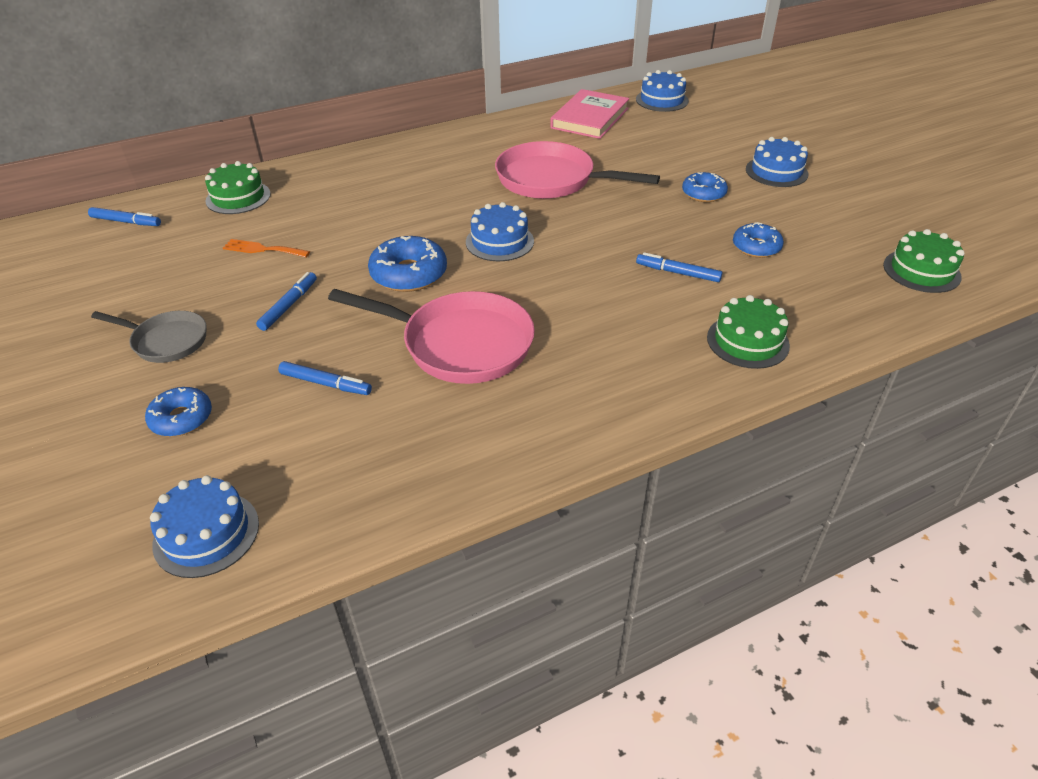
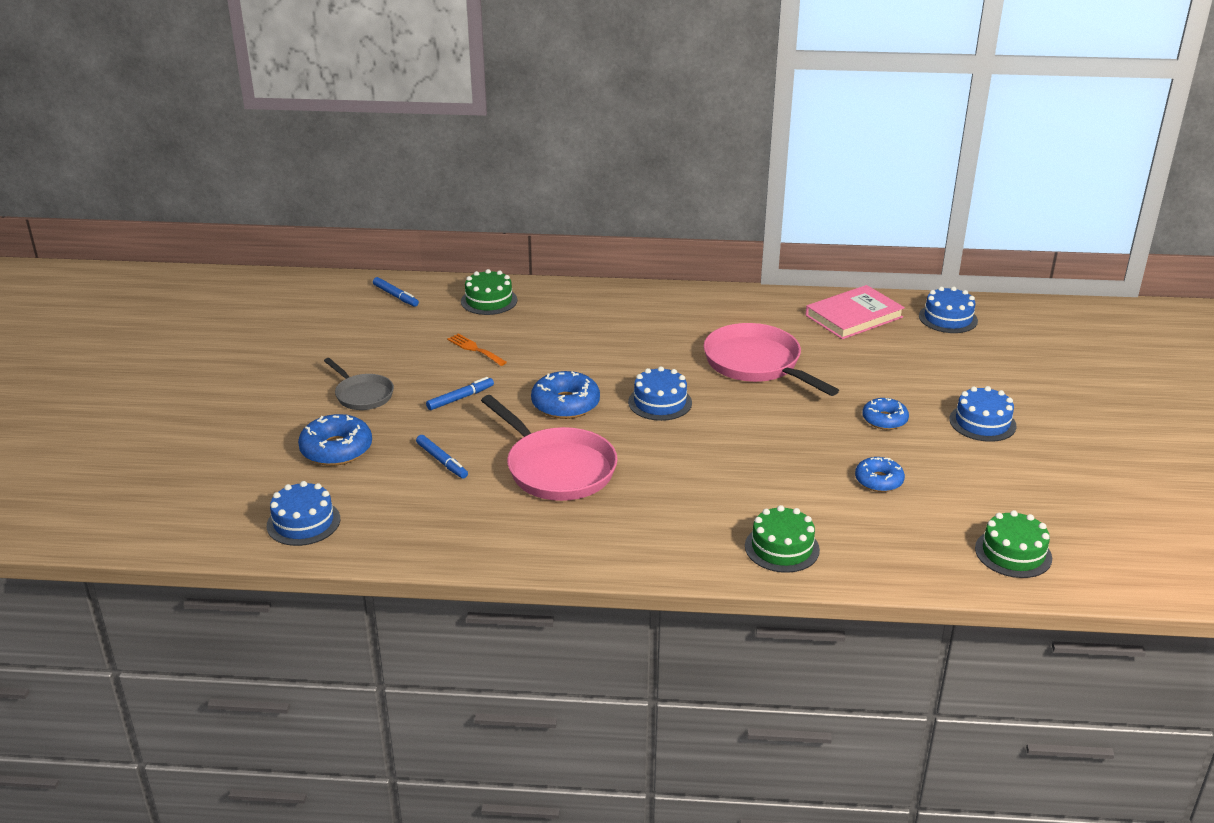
camera: 30 degrees right, 10 degrees down
(181, 418) = (336, 449): blue donut -> blue donut, size x1.53
(678, 273) = (783, 477): blue marker -> none

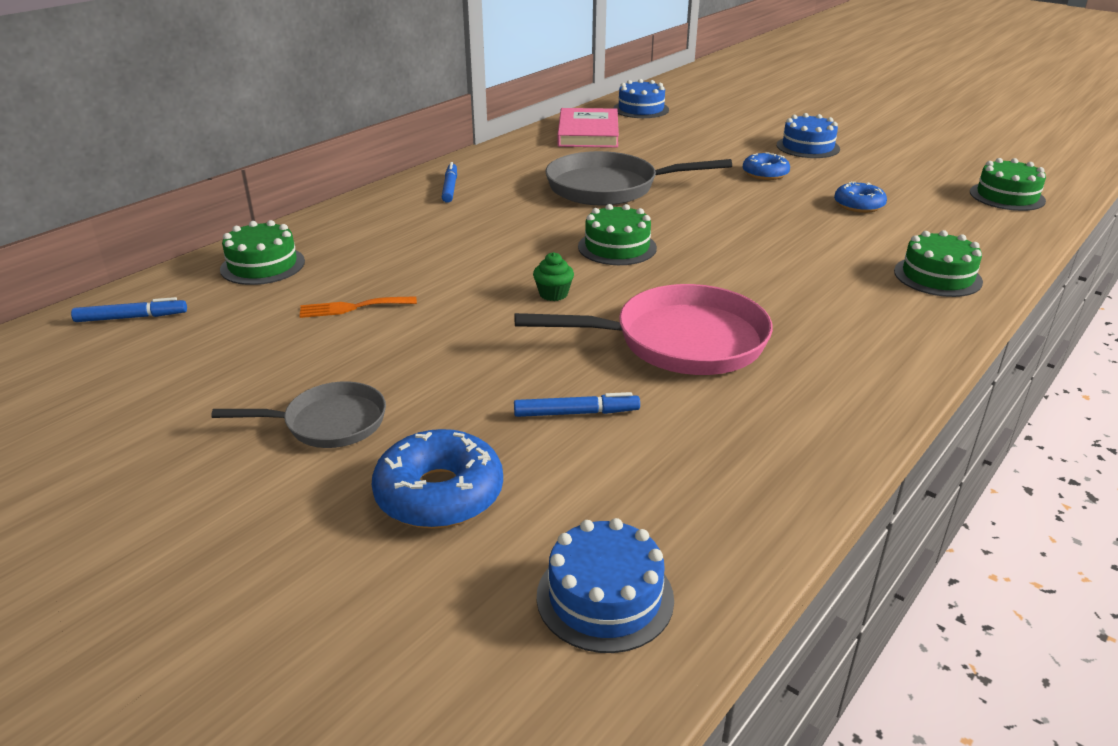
camera: 55 degrees left, 0 degrees up
(460, 398) = (447, 352): blue marker -> blue marker (450, 188)
(565, 404) = (553, 294): blue donut -> green cupcake
(660, 402) = (617, 247): blue cake -> green cake
(756, 364) = (609, 187): pink pan -> grey pan

